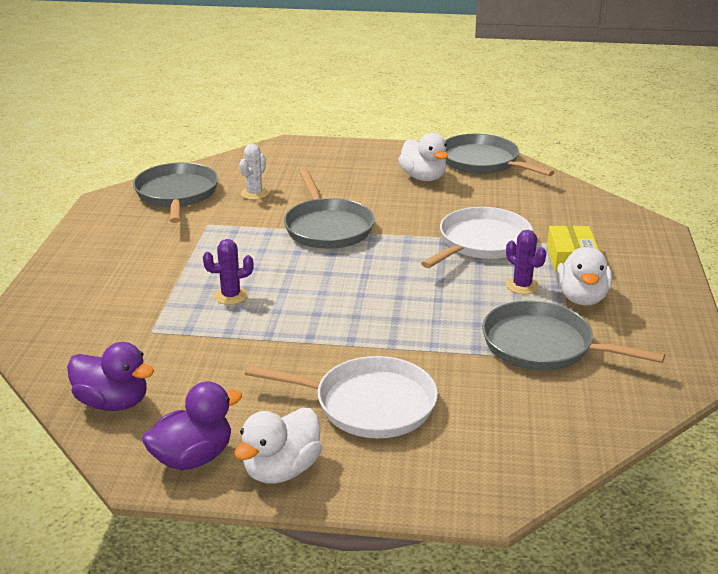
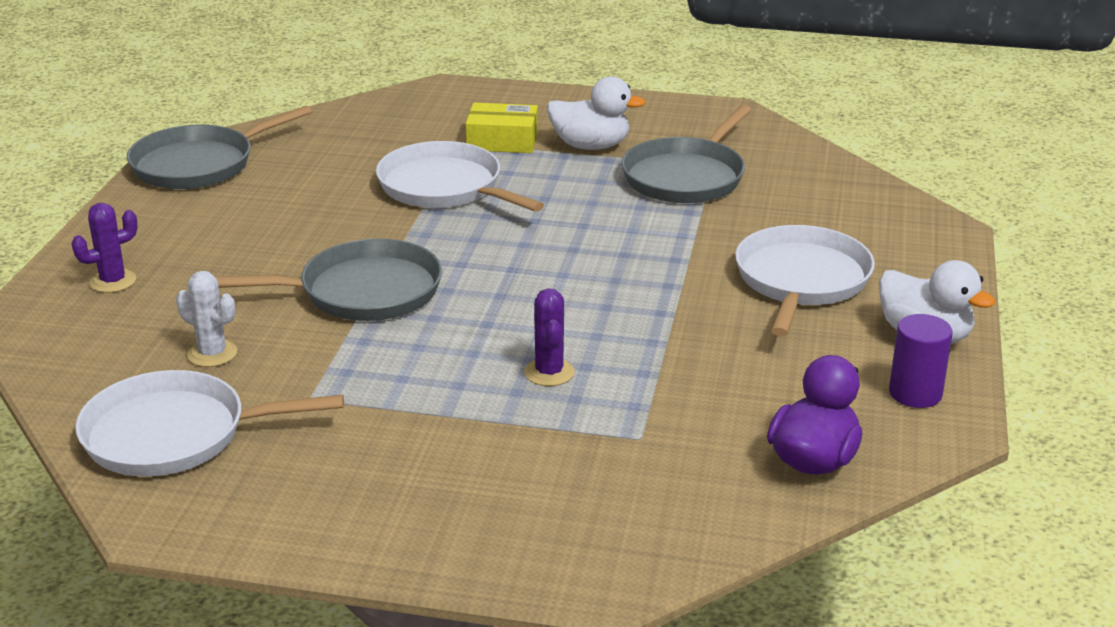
camera: 85 degrees left, 0 degrees up
(176, 194) = (173, 435): grey pan -> white pan
(193, 457) = (915, 393): purple duck -> purple cylinder
(423, 177) = (228, 210): white duck -> none
(522, 286) = (559, 174): purple cactus -> purple cactus (113, 281)

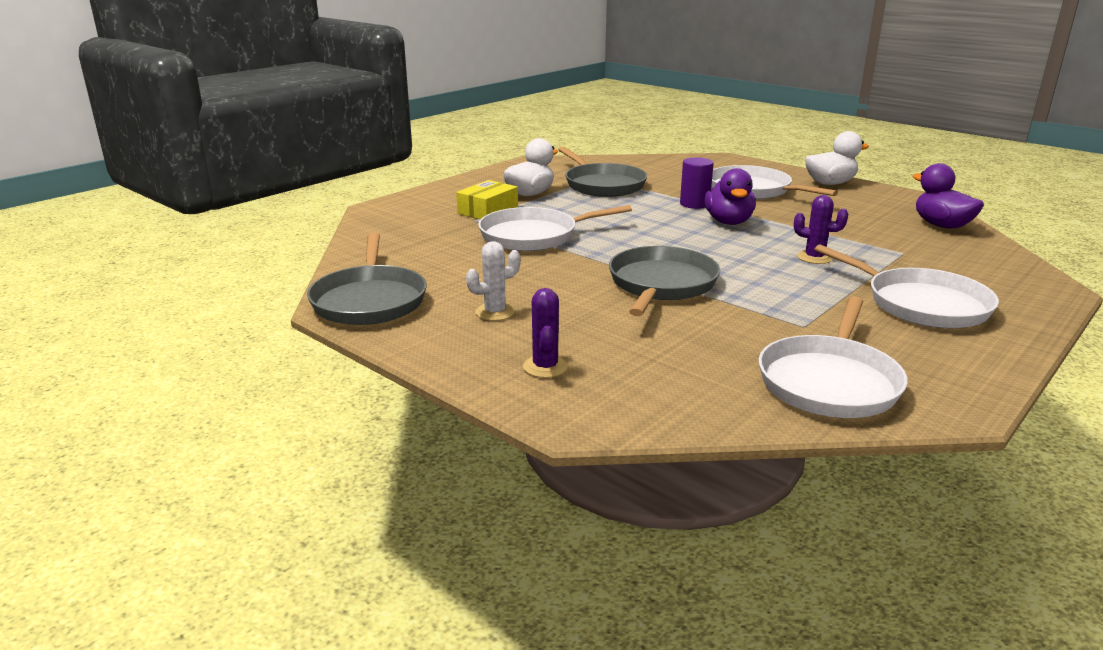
camera: 60 degrees left, 5 degrees down
(212, 354) = (711, 347): white cactus -> white cactus (495, 312)
(447, 471) = (921, 304): none -> white pan
(630, 290) = (728, 222): none -> purple duck
(915, 393) = (885, 196): purple cylinder -> purple cylinder (694, 204)

